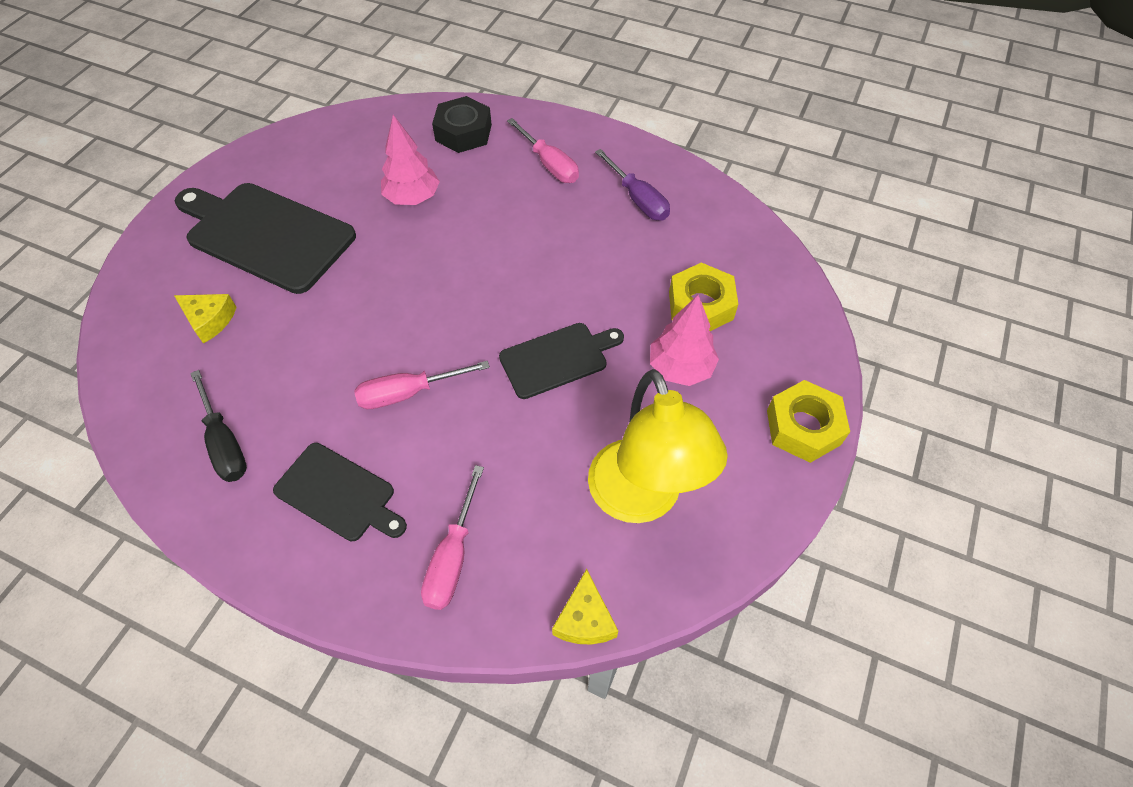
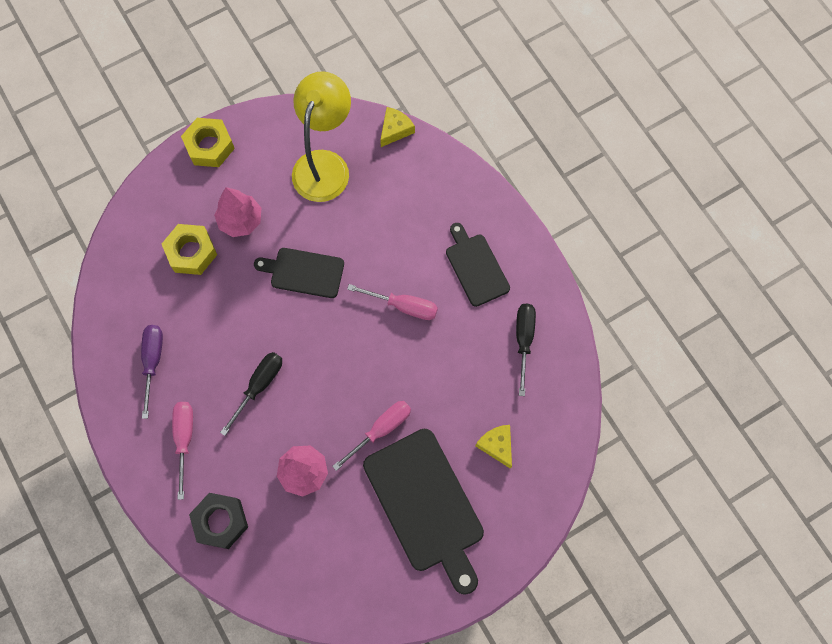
camera: 145 degrees left, 15 degrees up
(453, 557) = (437, 196): pink screwdriver -> pink screwdriver (381, 429)
(515, 236) = (259, 386): none -> black screwdriver

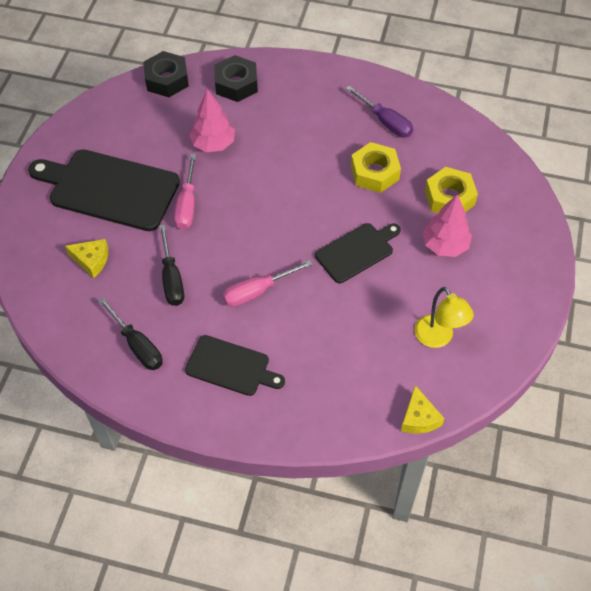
camera: 135 degrees right, 15 degrees down
(184, 439) = (311, 102): pink screwdriver -> none
(209, 146) = (537, 274): yellow nut -> yellow nut (374, 173)
(259, 386) = (300, 163): black screwdriver -> black screwdriver (172, 279)
(271, 587) = (167, 80): none -> black nut
(325, 164) = (438, 338): yellow lamp -> yellow lamp, size x0.60

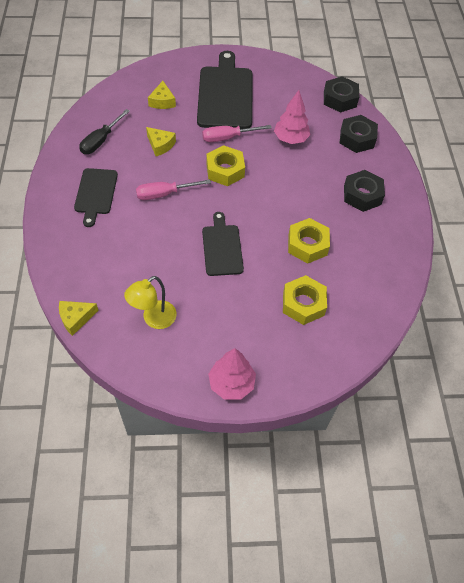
camera: 70 degrees right, 0 degrees up
(172, 279) = (160, 145): black screwdriver -> yellow cheese
(240, 220) = (225, 170): none -> yellow nut
(257, 291) = (164, 194): pink screwdriver -> pink screwdriver turned 60 degrees counterclockwise
(321, 106) = (362, 195): none -> black nut
(356, 251) = (222, 248): black cutting board -> black cutting board turned 135 degrees counterclockwise
(385, 122) = (366, 242): purple screwdriver -> none
(445, 245) = (250, 308): pink tree -> pink tree (231, 383)

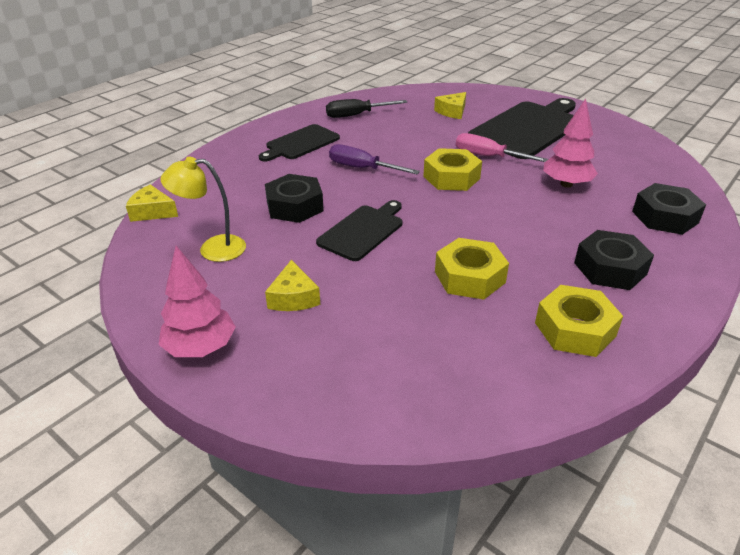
camera: 45 degrees right, 20 degrees down
(160, 145) = (408, 136): yellow cheese -> yellow cheese (293, 297)
(164, 194) = (362, 168): pink screwdriver -> purple screwdriver
(303, 304) = (389, 327): yellow nut -> yellow nut (575, 329)
(340, 99) = (679, 177): black nut -> black nut (295, 206)

